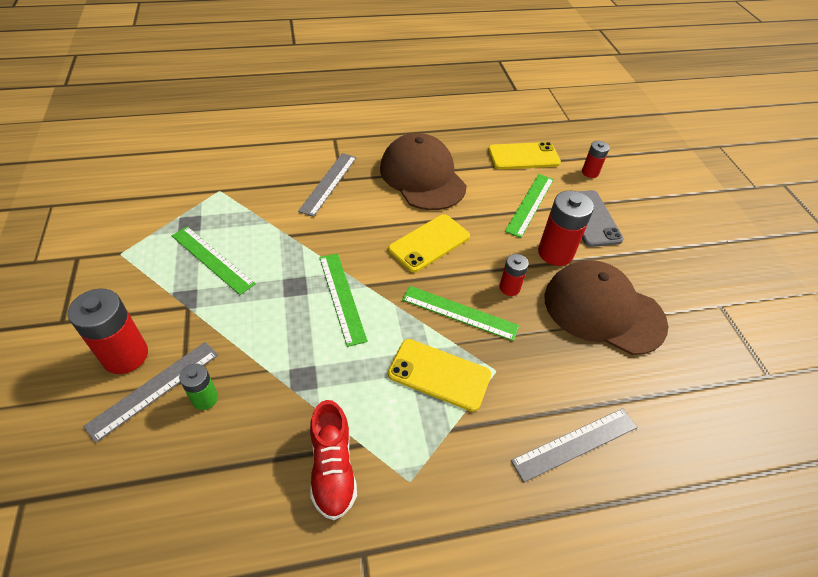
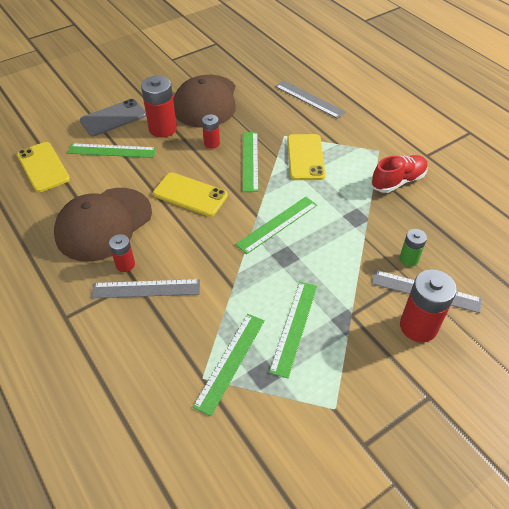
camera: 110 degrees left, 0 degrees up
(217, 209) = (230, 362): none -> green ruler
(590, 172) = (52, 126): red battery -> red battery (125, 264)

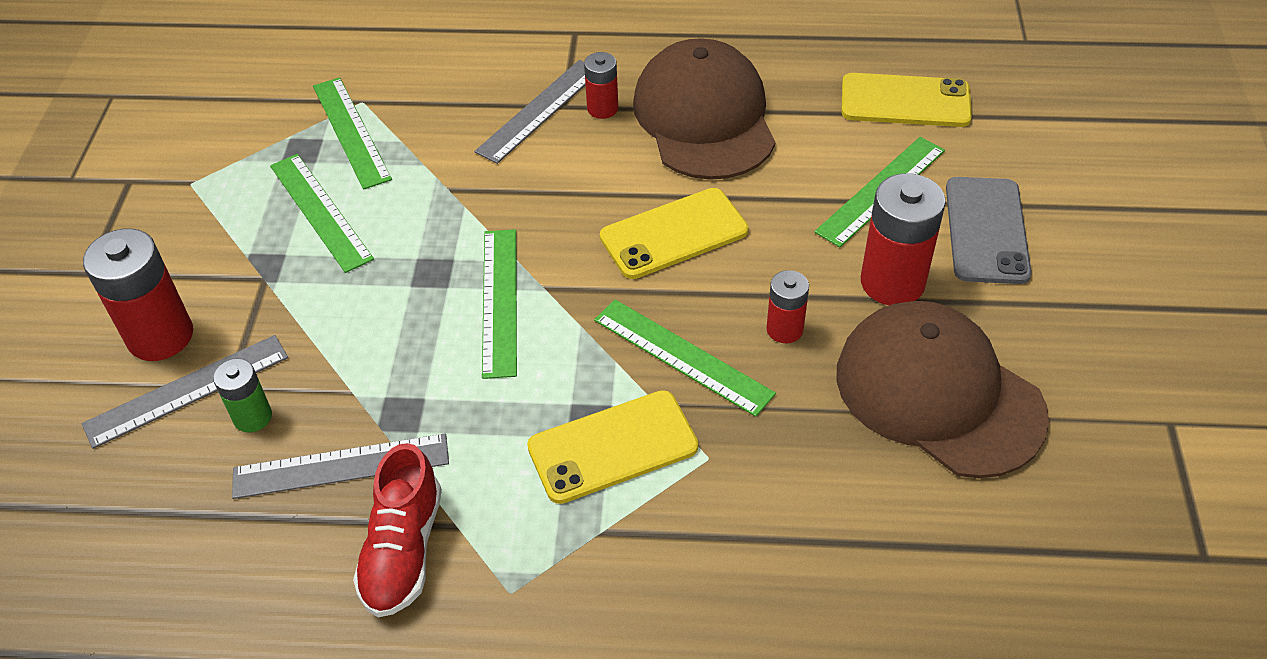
camera: 130 degrees right, 0 degrees up
(305, 157) = (612, 447): yellow phone -> yellow phone turned 60 degrees counterclockwise
(309, 99) = (795, 594): grey ruler -> grey ruler (341, 466)

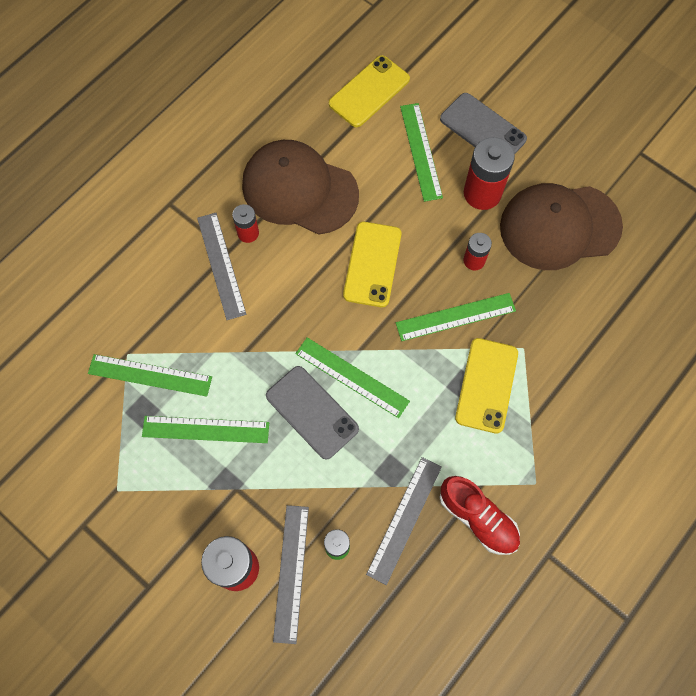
camera: 55 degrees left, 20 degrees up
(419, 290) = (312, 412): none -> grey phone

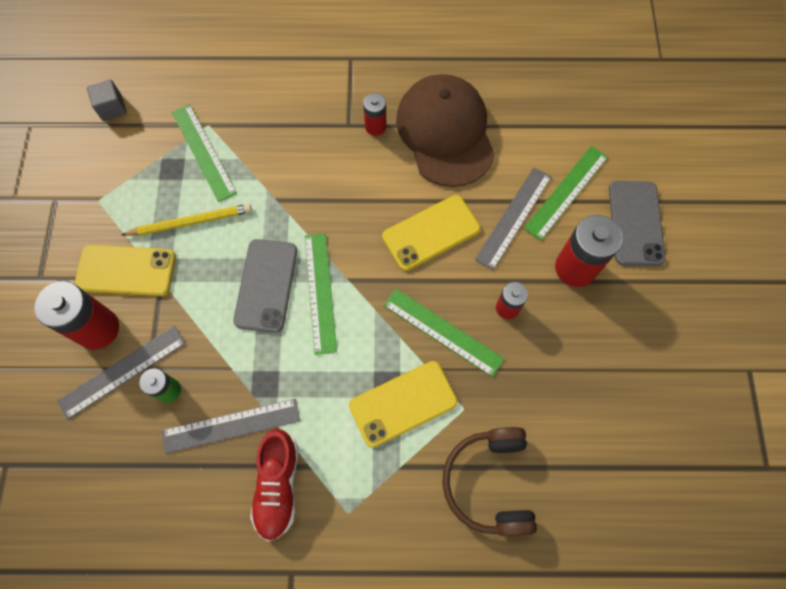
camera: 50 degrees right, 0 degrees up
(36, 418) = (112, 108): none -> grey cube
(205, 429) = (191, 222): green ruler -> yellow pencil
(221, 265) = (332, 129): grey ruler -> grey ruler (513, 217)
(369, 92) = (580, 115): yellow phone -> yellow phone (126, 271)
(559, 227) = (606, 354): brown cap -> none
(587, 372) = (489, 482): none -> brown headphones

